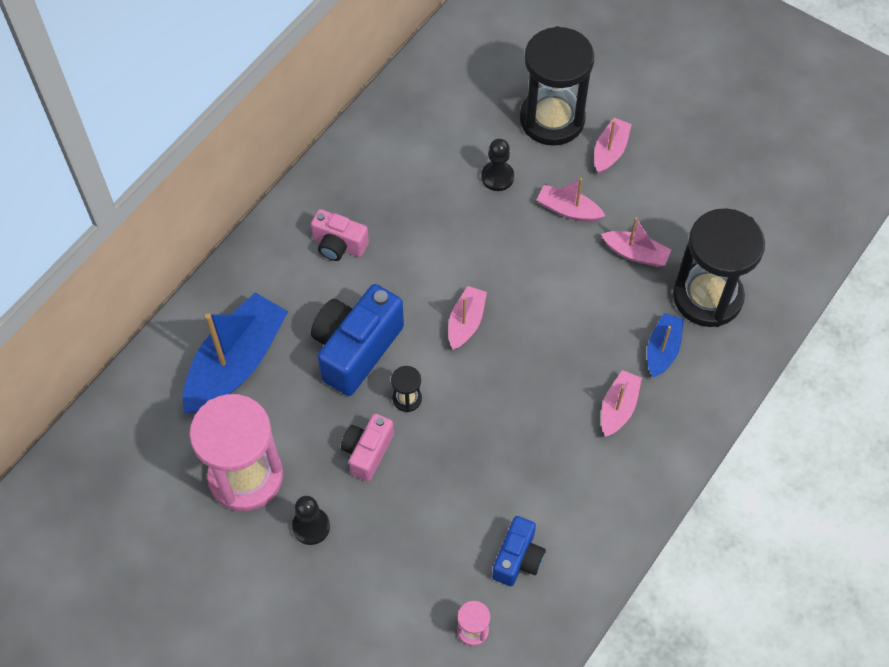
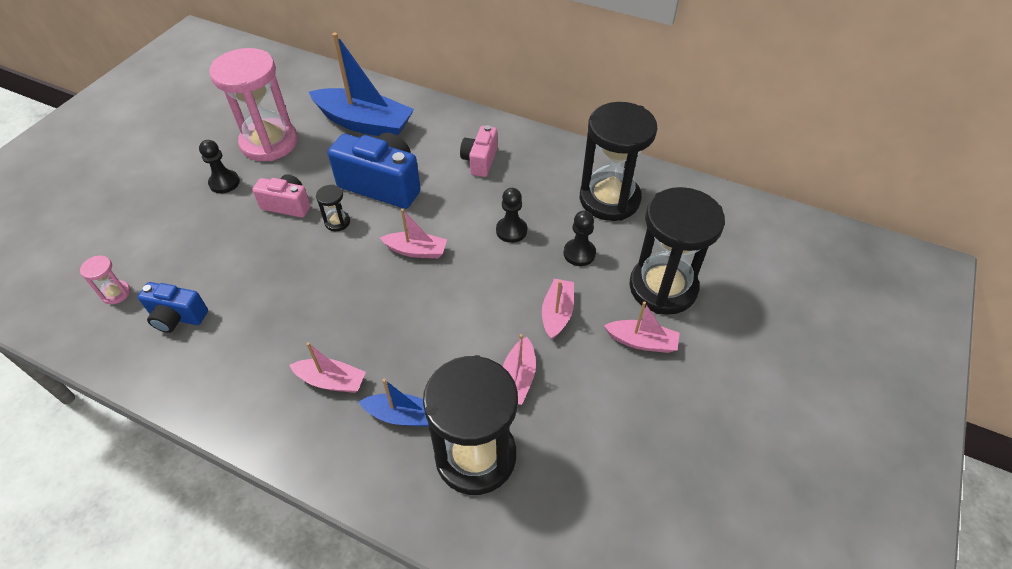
camera: 80 degrees right, 10 degrees down
(427, 135) = (609, 199): none -> black hourglass
(454, 231) = (511, 230): none -> black pawn

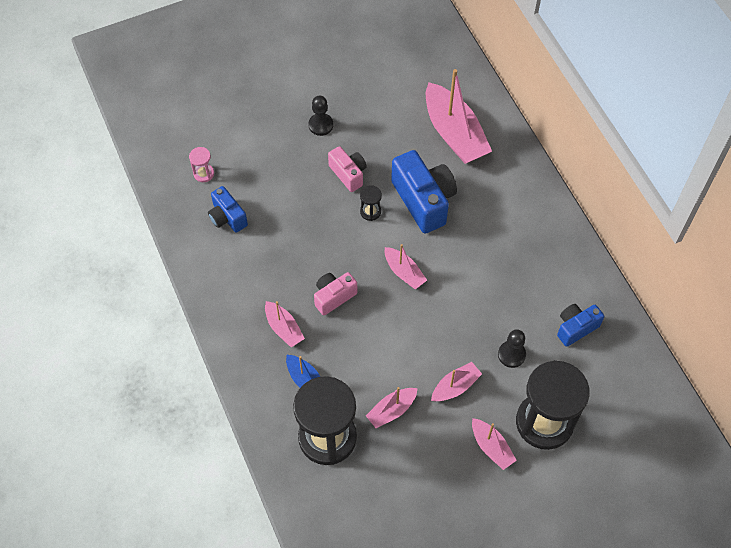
camera: 40 degrees right, 10 degrees up
(269, 143) = (374, 107): pink hourglass -> none
(364, 123) = (454, 133): blue boat -> pink boat
(480, 161) = (510, 227): pink camera -> pink camera (333, 297)
(511, 230) = (481, 303): black pawn -> none
(609, 199) = (576, 328): black hourglass -> blue camera

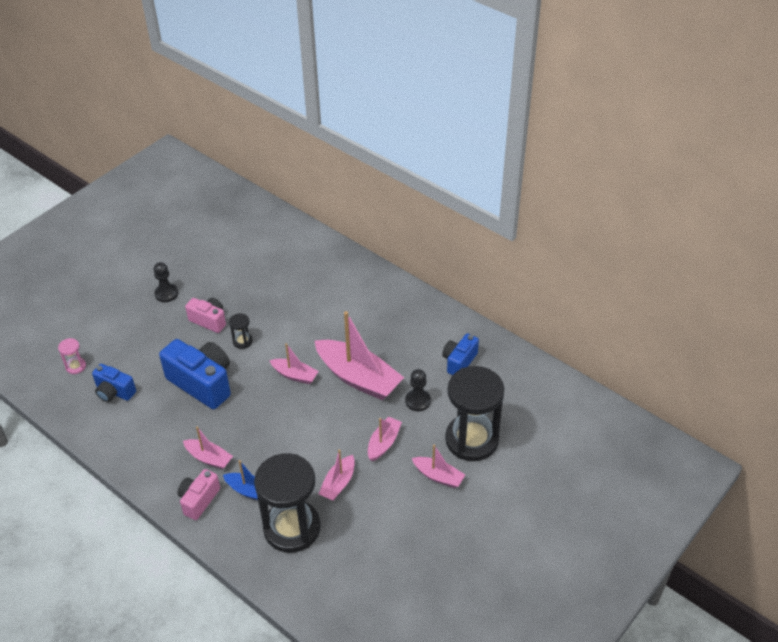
camera: 25 degrees left, 15 degrees down
(333, 297) = (242, 416): pink camera -> pink camera (199, 500)
(424, 200) = (284, 317): blue camera -> blue camera (202, 383)
(454, 133) = (285, 261): pink boat -> pink boat (358, 378)

